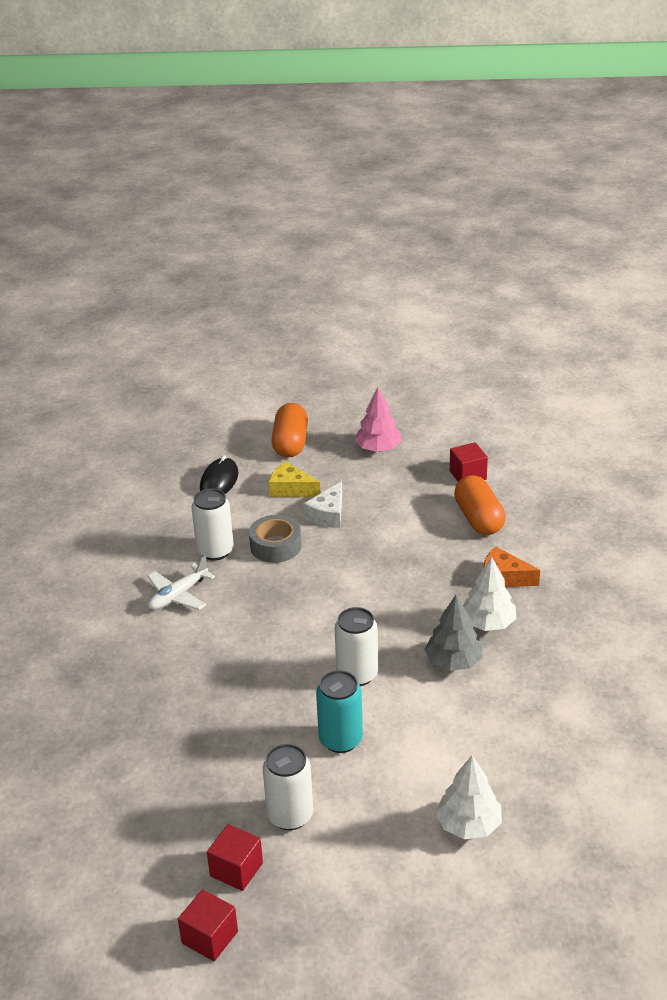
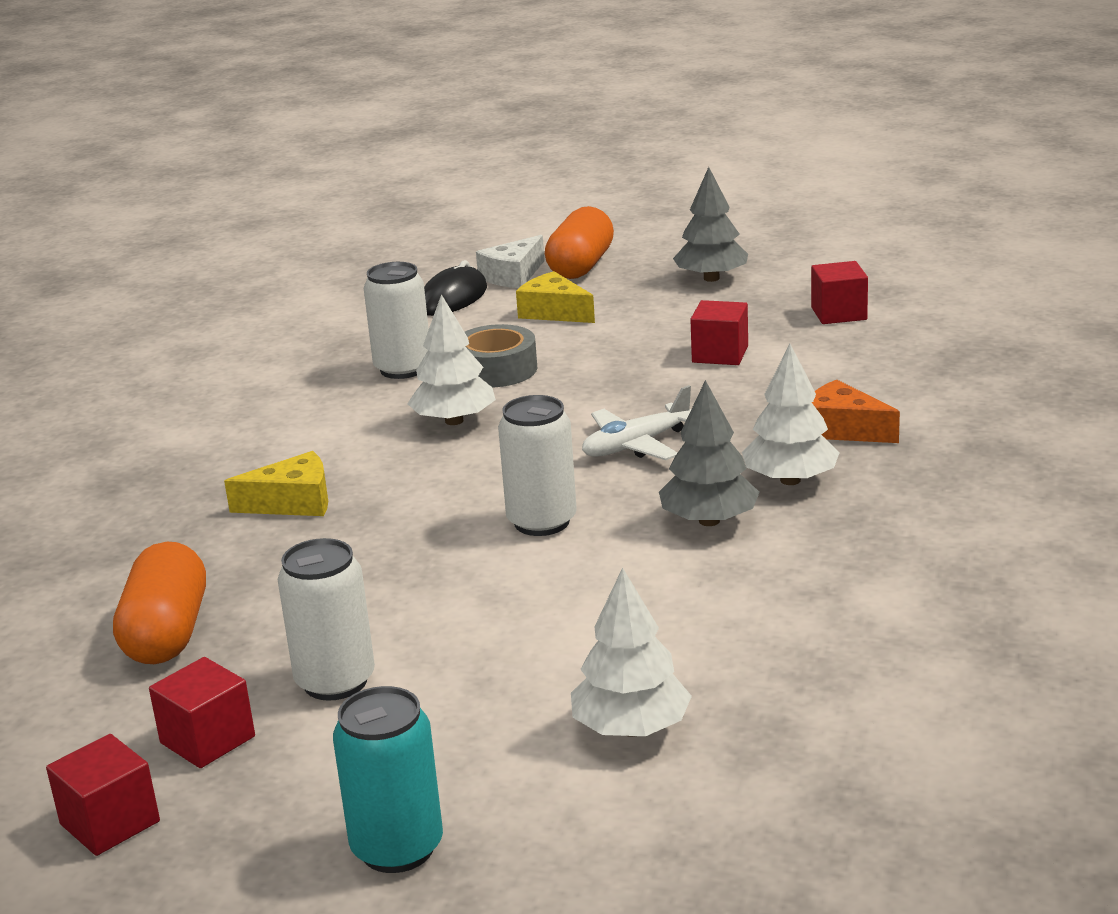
camera: 15 degrees right, 10 degrees down
(178, 595) = (319, 412): white plane -> white plane (636, 445)
(199, 677) = (293, 503): none -> yellow cheese
(268, 595) = (454, 421): none -> white tree
(328, 515) = (595, 342): white cheese -> white cheese (513, 276)
(340, 740) = (471, 597): turquoise can -> turquoise can (397, 848)
(378, 449) = (711, 278): pink tree -> grey tree
(409, 519) = (720, 354): none -> red cube
(479, 519) = (833, 361): orange capsule -> orange capsule (167, 633)

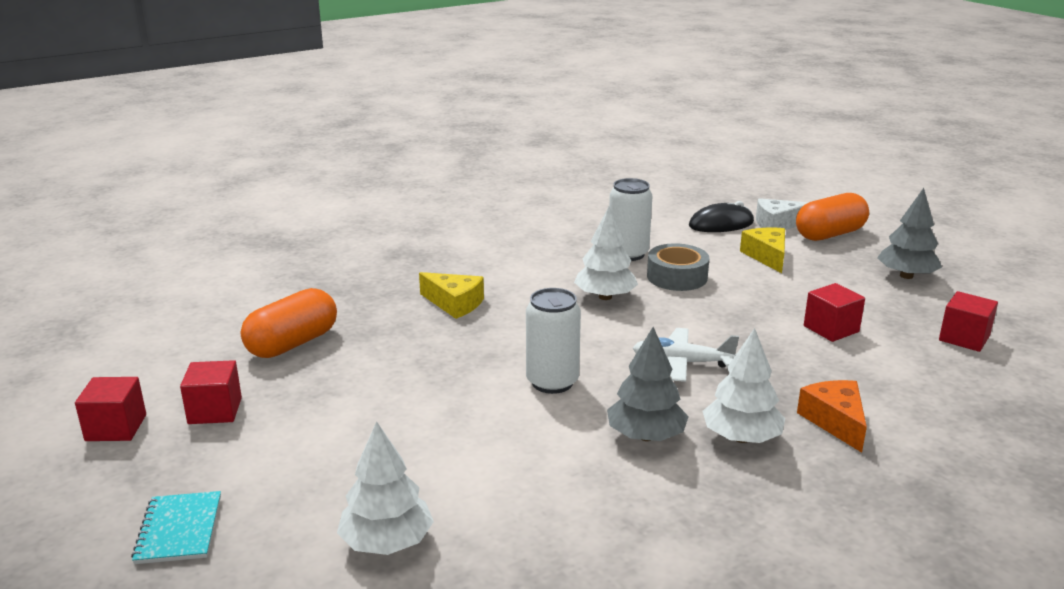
camera: 40 degrees right, 0 degrees up
(335, 681) = (310, 415): white can -> none
(397, 848) = (179, 529): turquoise can -> turquoise notebook

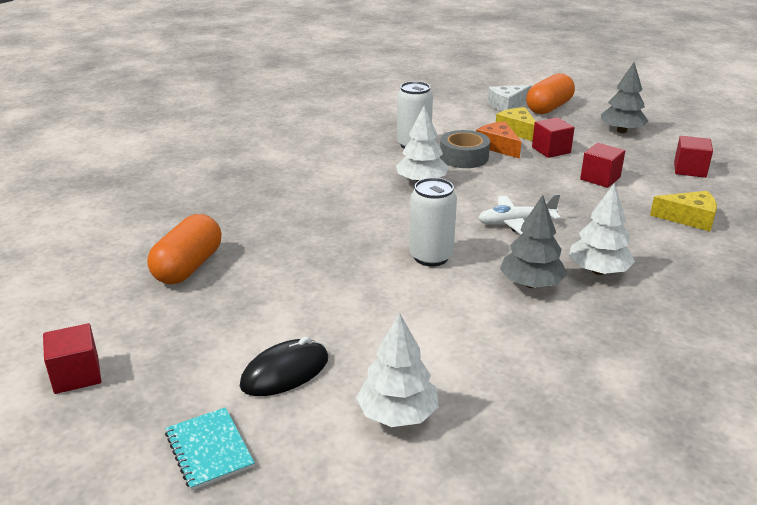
camera: 20 degrees left, 5 degrees up
(215, 411) = (161, 339): red cube -> red cube (551, 150)
(454, 304) = (305, 208): yellow cheese -> yellow cheese (689, 218)
(721, 224) = (466, 111): black mouse -> black mouse (285, 372)
(835, 421) = (651, 245): orange cheese -> orange cheese (498, 146)

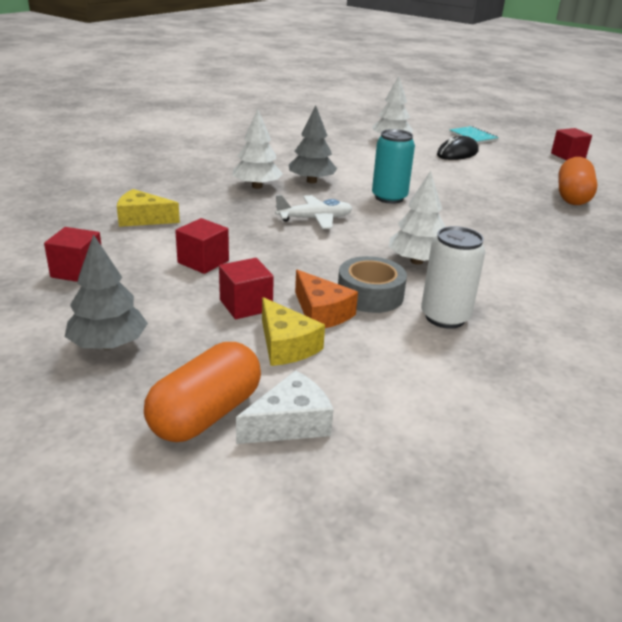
camera: 175 degrees right, 0 degrees up
(431, 257) = (389, 198): white can -> turquoise can

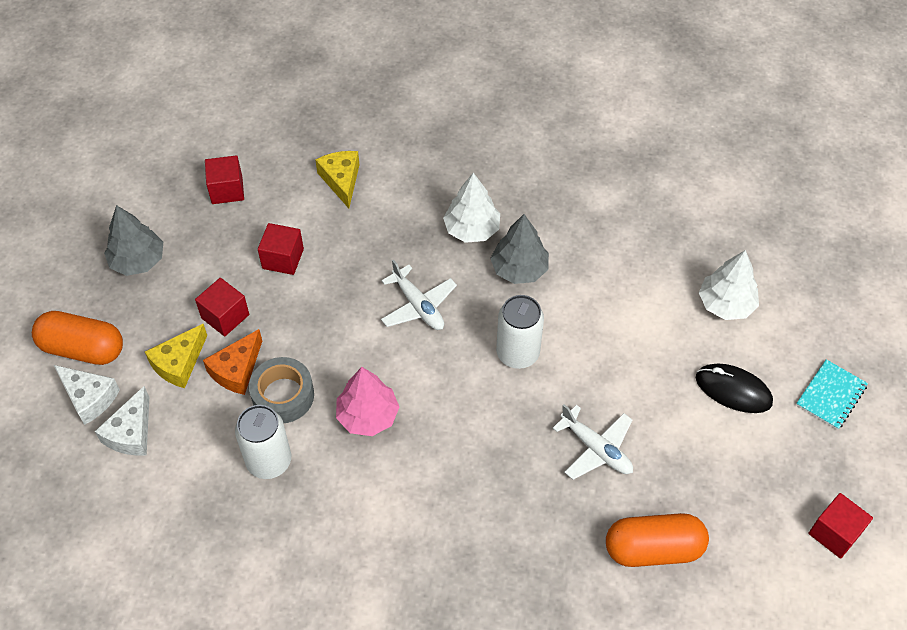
camera: 70 degrees right, 25 degrees up
(364, 398) = (131, 433): none -> white cheese
(389, 198) = (517, 353): turquoise can -> white can
(416, 261) = (368, 416): white tree -> pink tree
(486, 194) = (596, 448): none -> white plane

